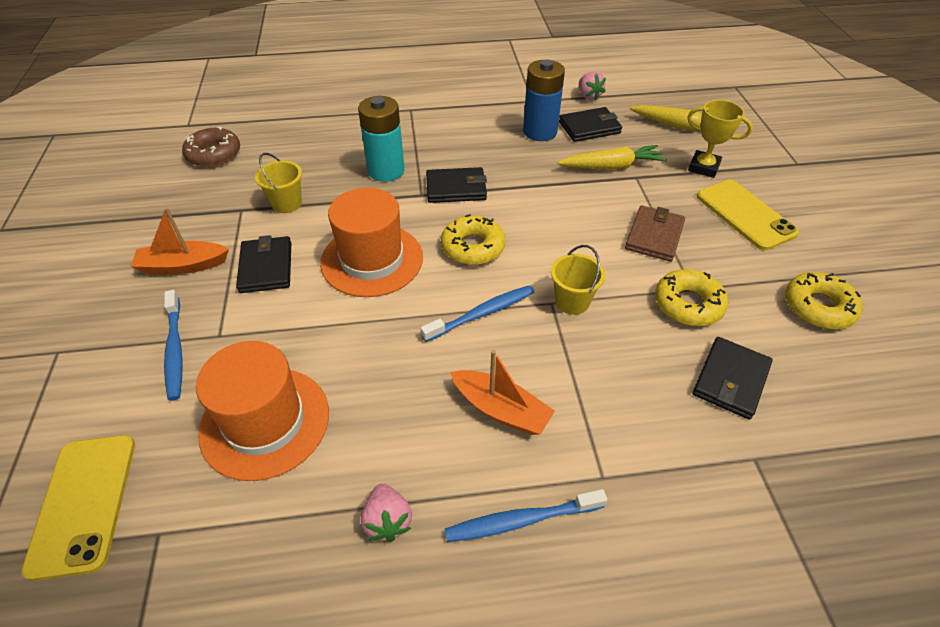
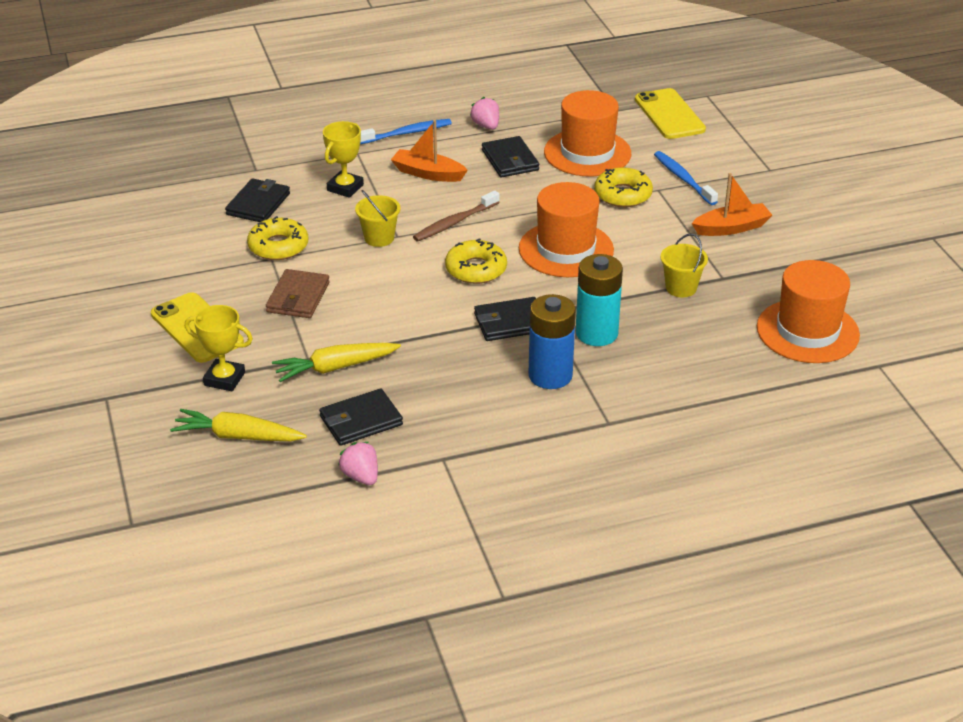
camera: 170 degrees right, 10 degrees down
(214, 154) = (807, 331): brown donut -> orange hat
(266, 267) = (657, 234): black wallet -> black wallet (510, 160)
(482, 314) = (454, 222): blue toothbrush -> brown toothbrush
(540, 132) = (426, 406): blue battery -> blue battery (550, 375)
(617, 396) = (345, 188): none -> yellow trophy
(818, 307) = (164, 256): yellow donut -> yellow donut (623, 194)

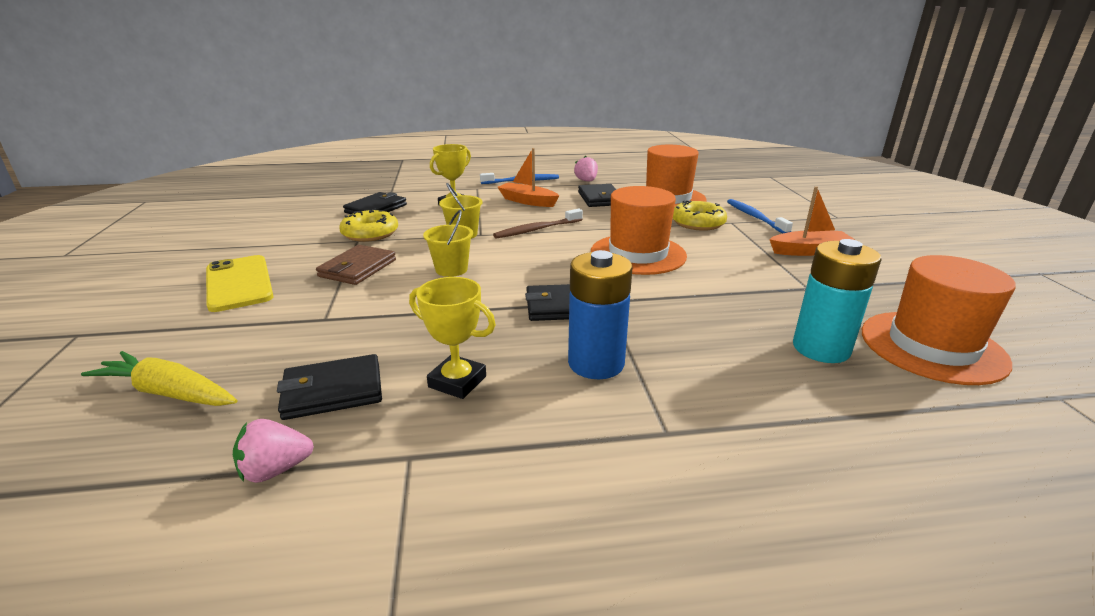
camera: 10 degrees right, 10 degrees down
(224, 379) = (218, 329): yellow trophy -> yellow trophy (457, 382)
(335, 368) = (346, 330): yellow carrot -> none
(361, 476) = (275, 470): pink strawberry -> pink strawberry turned 90 degrees counterclockwise
(476, 269) = (543, 261): yellow donut -> none
(596, 333) = (661, 325): turquoise battery -> turquoise battery (821, 348)
(669, 114) = (739, 183): yellow phone -> none
(681, 288) = (761, 292): yellow bucket -> yellow bucket (451, 269)

